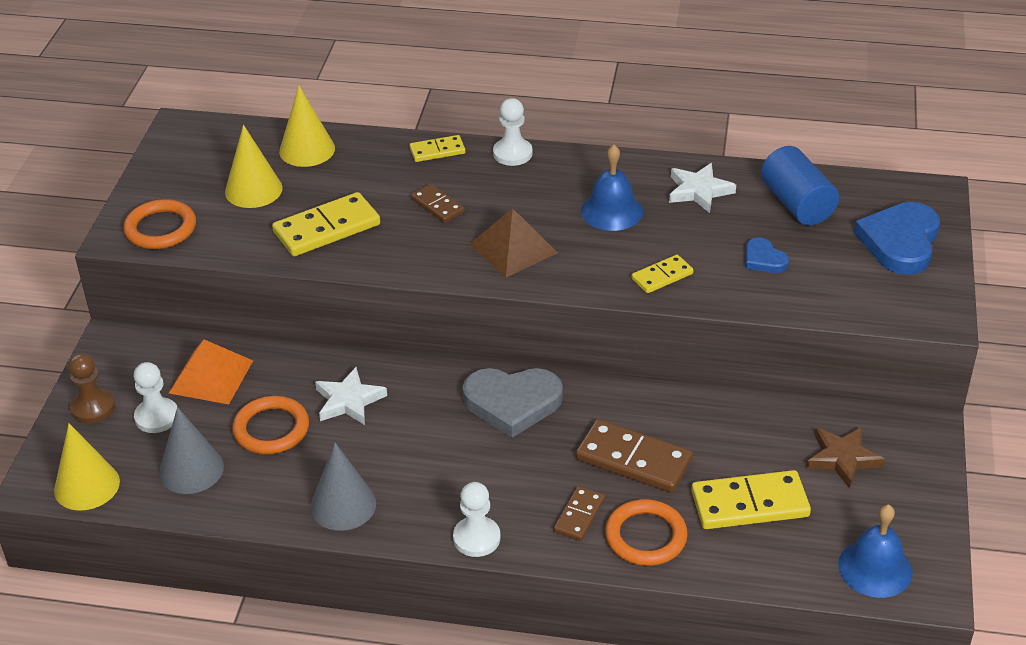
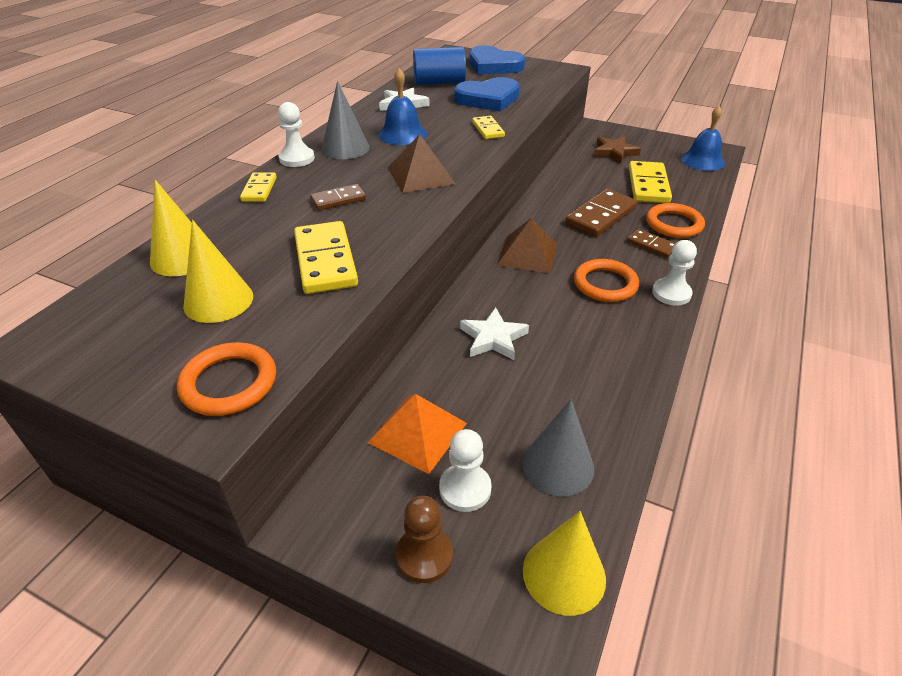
camera: 75 degrees left, 0 degrees up
(271, 429) = (514, 394): orange ring -> orange ring (605, 284)
(343, 505) = (626, 360): grey cone -> grey cone (345, 148)
(512, 403) = (527, 254): grey heart -> brown pyramid
(763, 259) = (488, 99): blue heart -> blue heart, size x1.96

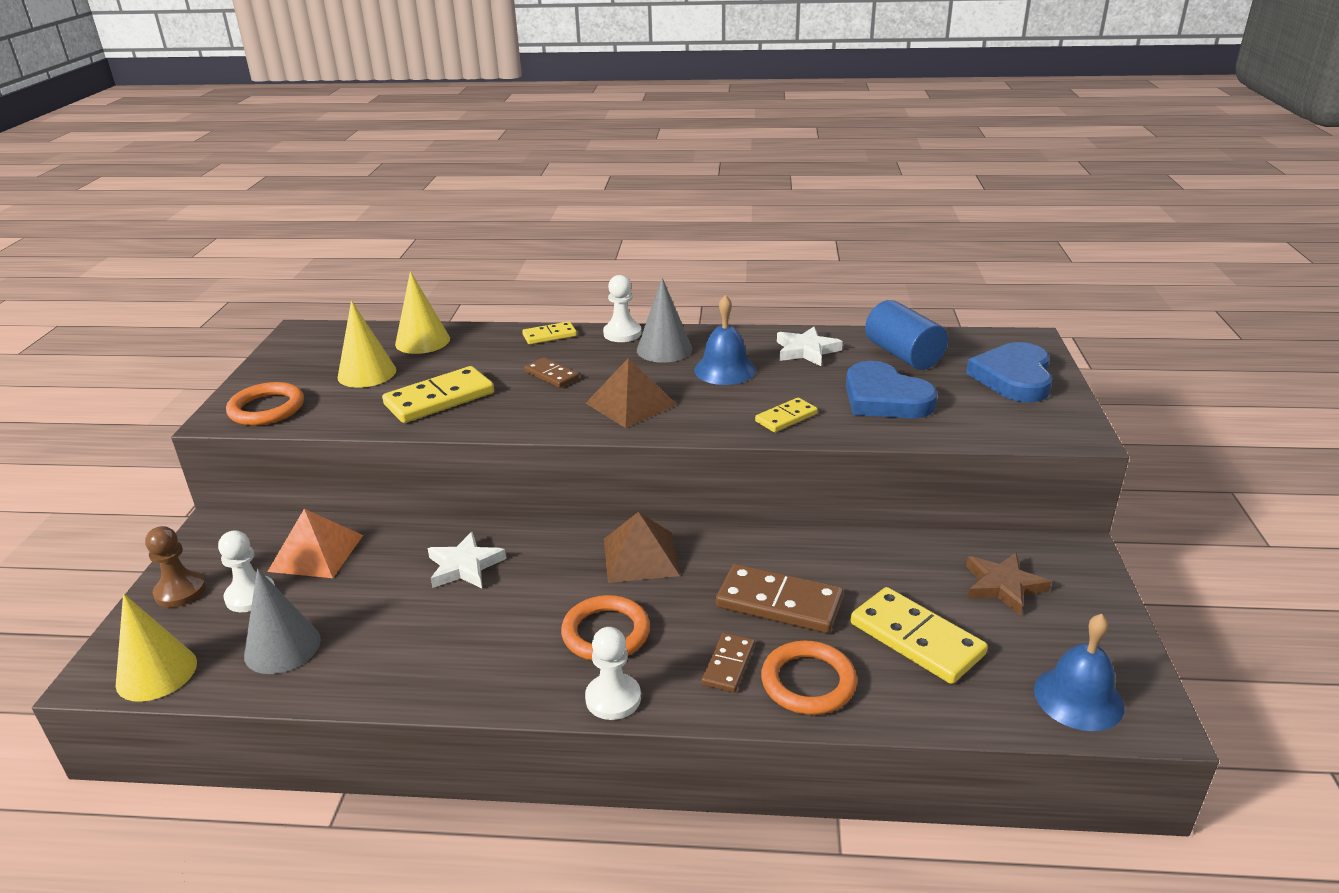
camera: 70 degrees right, 10 degrees down
(648, 185) = (916, 639): yellow domino -> yellow domino turned 60 degrees clockwise

